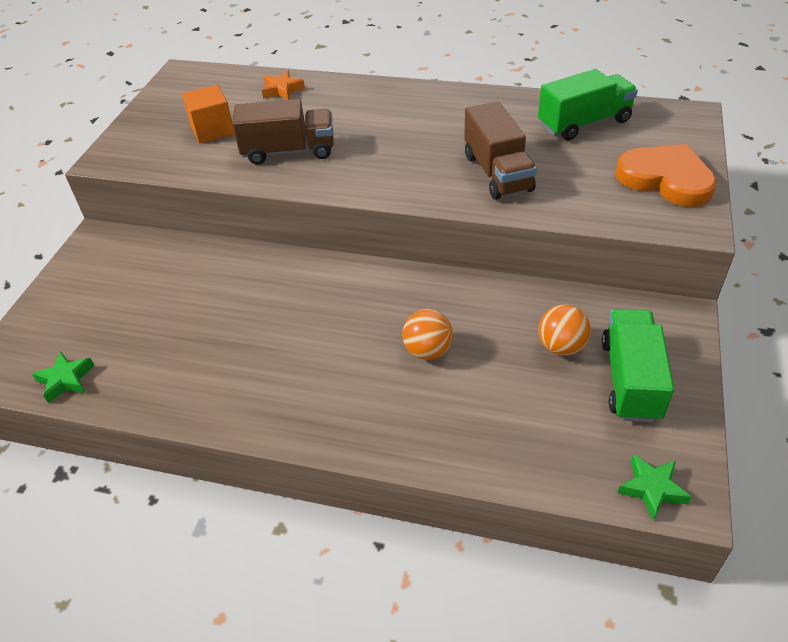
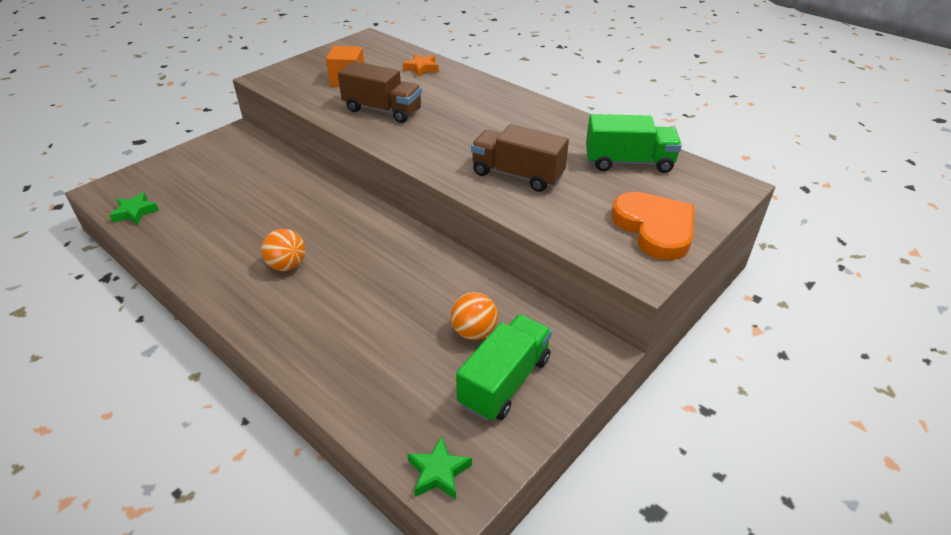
camera: 25 degrees right, 5 degrees down
(428, 351) = (372, 291): orange ball -> orange ball (287, 265)
(497, 173) = (517, 175): brown truck -> brown truck turned 105 degrees clockwise

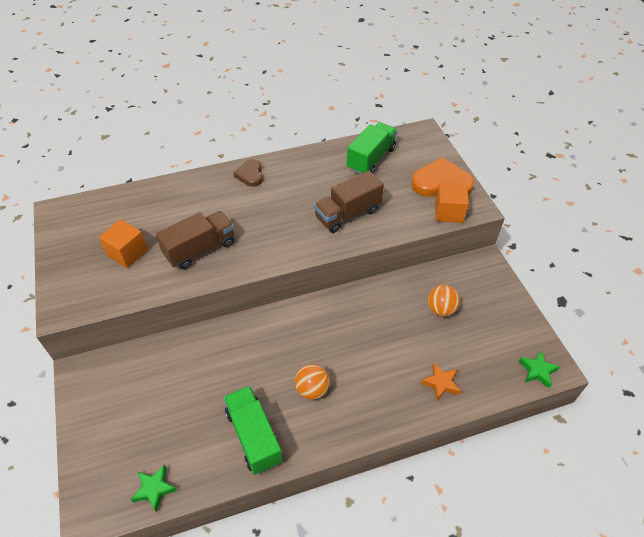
camera: 60 degrees left, 10 degrees up
(422, 68) = (152, 200): orange star -> orange star (441, 383)
(505, 381) = (487, 313): green truck -> green truck (254, 436)
(509, 100) = (250, 175): none -> brown heart
(606, 250) = (449, 212): none -> orange cube

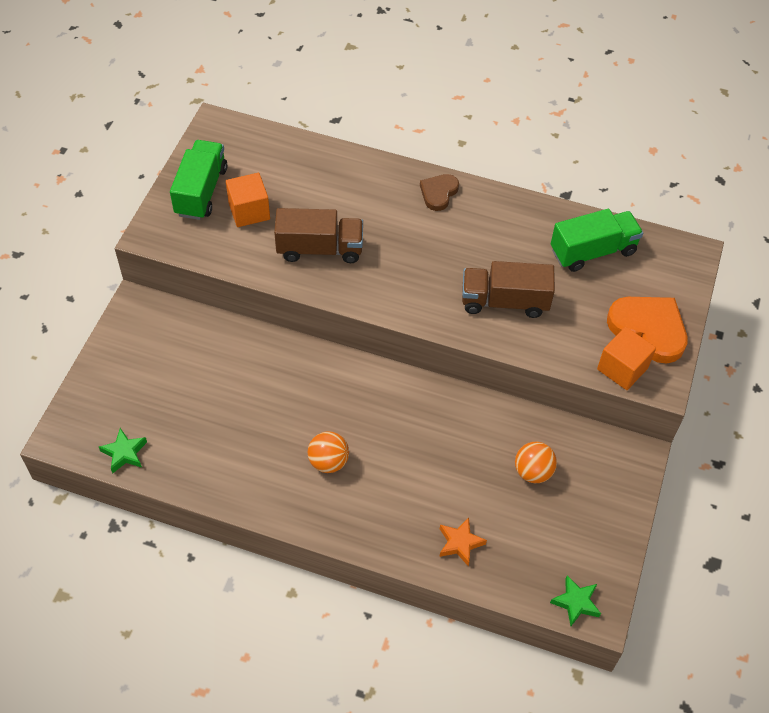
camera: 35 degrees right, 5 degrees up
(254, 436) = (240, 467): green truck -> green truck (201, 191)

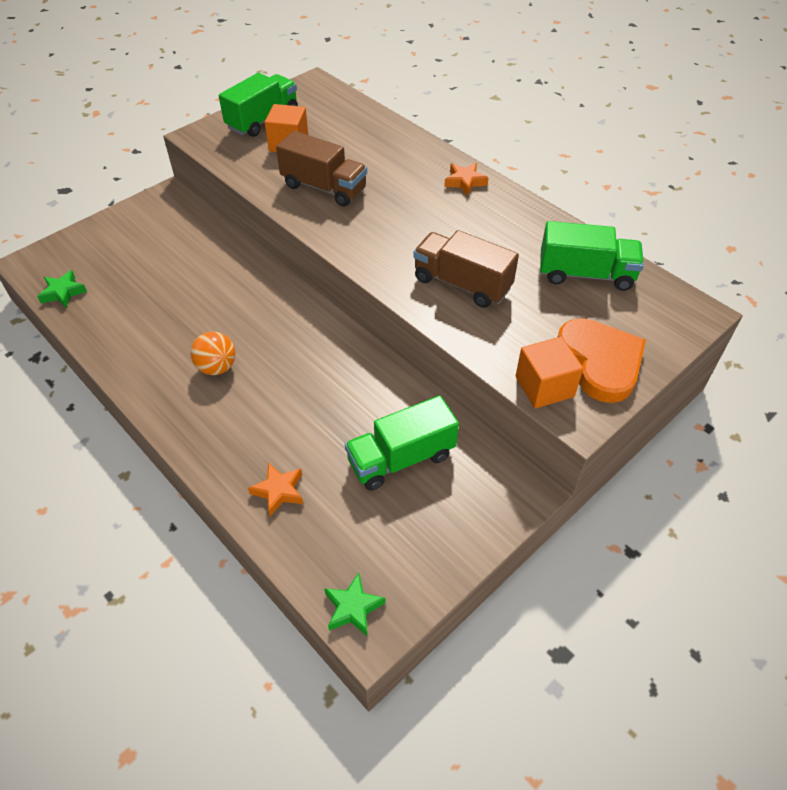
camera: 30 degrees right, 5 degrees down
(438, 193) = (465, 181): brown heart -> orange star
(533, 472) = (401, 458): orange ball -> green truck

